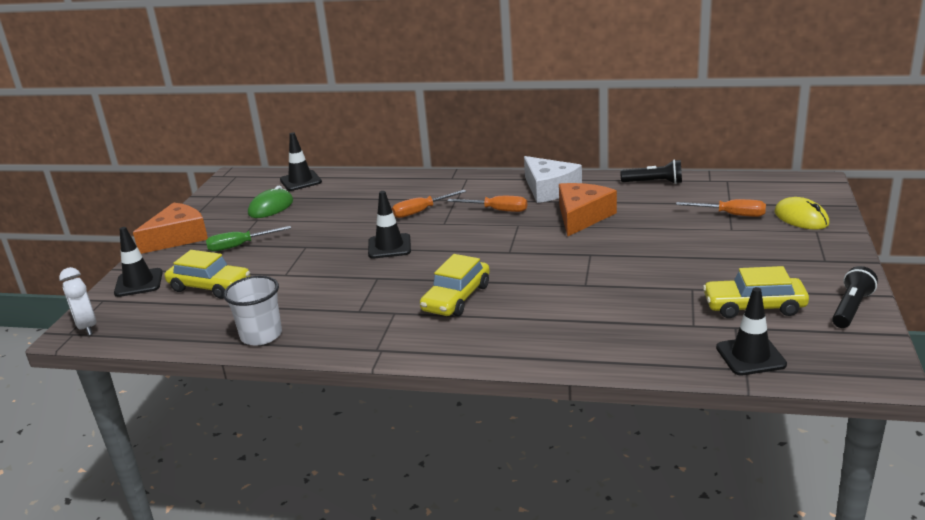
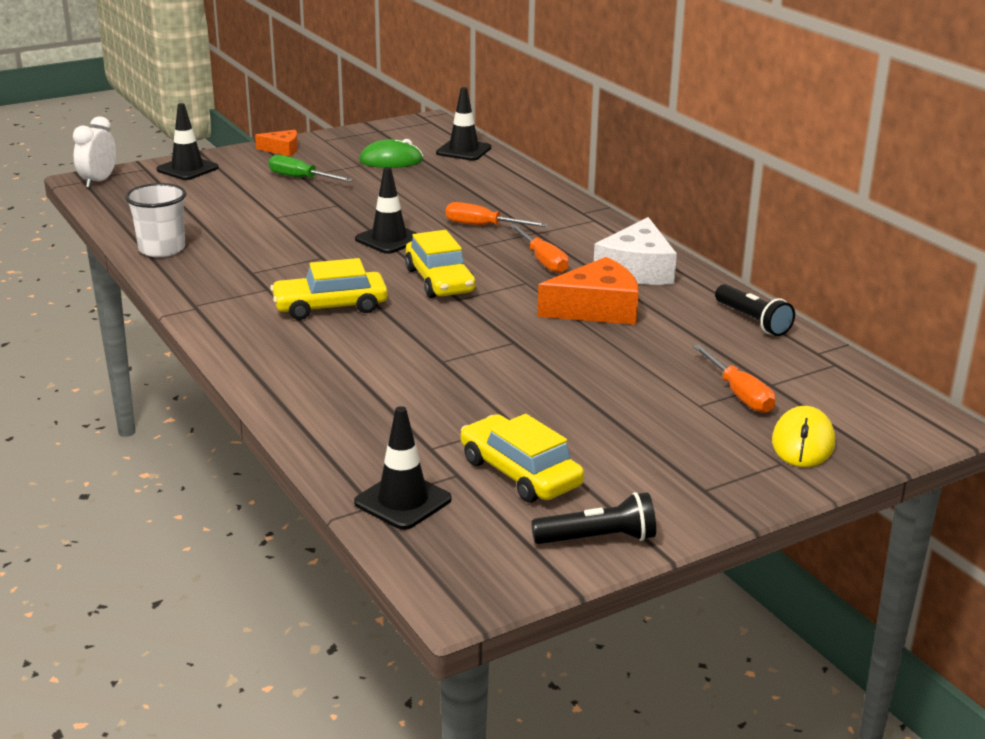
camera: 45 degrees right, 0 degrees up
(178, 237) = (282, 149): orange cheese -> orange cheese, size x0.55
(210, 286) = (216, 197): yellow car -> yellow car (439, 281)

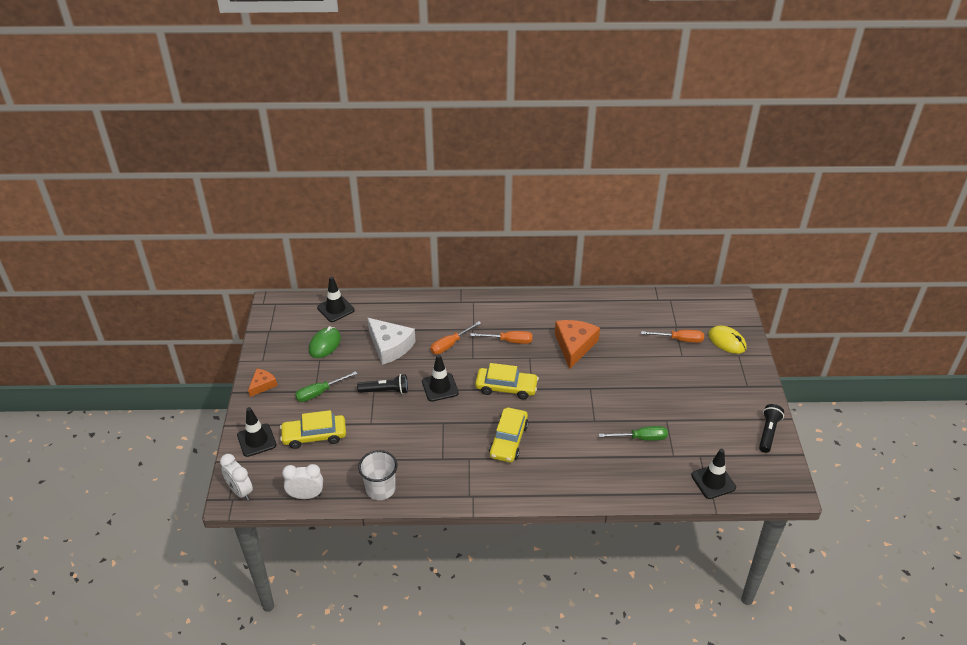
camera: 60 degrees left, 15 degrees up
(117, 213) = (306, 495): none -> white clock
(443, 409) = (641, 438): none -> green screwdriver
(520, 473) = (708, 435): yellow car -> yellow car (314, 436)
(637, 269) = (542, 314): white cheese -> white cheese (390, 346)
(753, 321) = (618, 303): black flashlight -> black flashlight (385, 391)

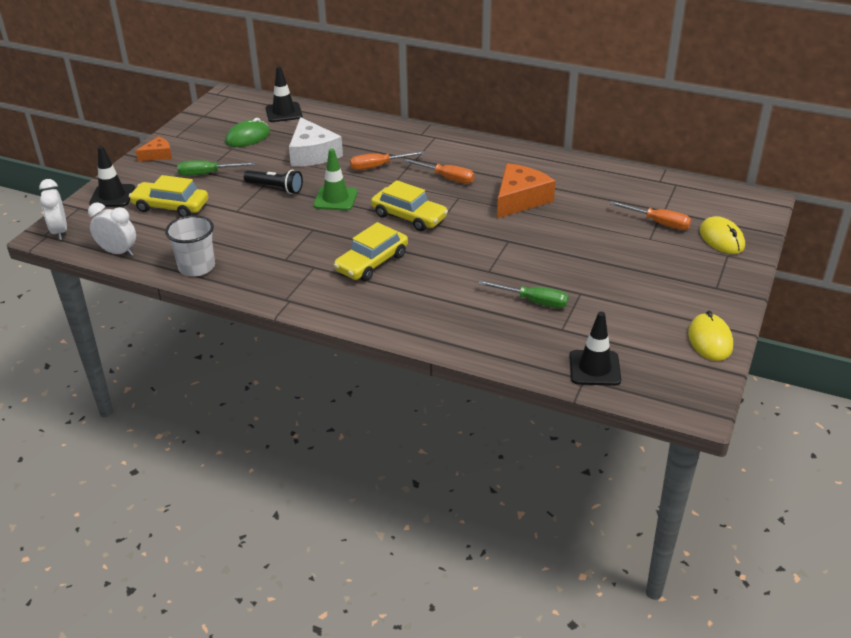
camera: 25 degrees right, 5 degrees down
(440, 387) = (335, 199): black traffic cone -> green traffic cone
(768, 432) = (710, 340): black flashlight -> yellow mouse

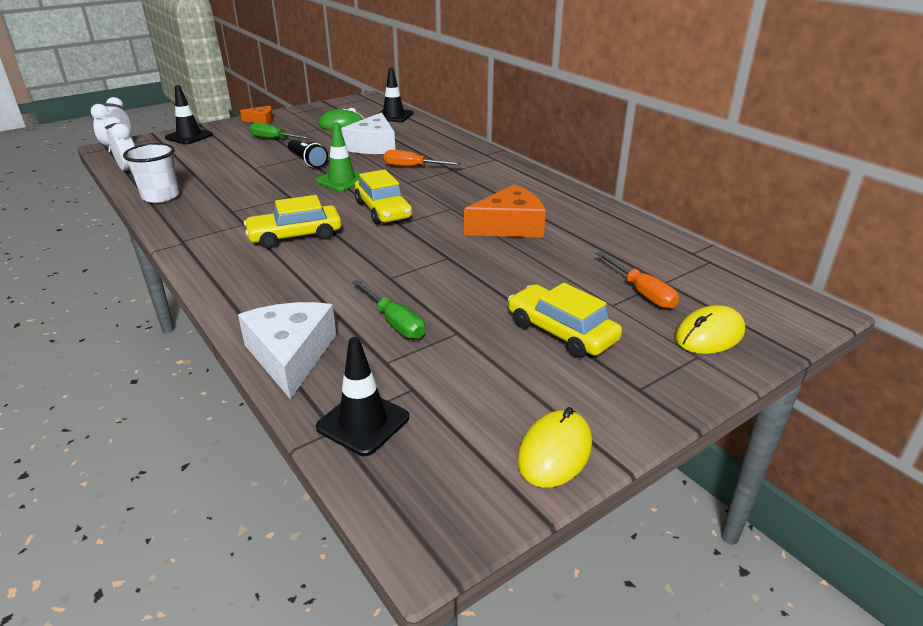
camera: 30 degrees right, 5 degrees down
(171, 206) = (214, 153): yellow car -> yellow car (561, 332)
(447, 178) = (461, 191): orange screwdriver -> none
(497, 349) = (290, 355): none -> white cheese
(721, 239) = (709, 335): yellow mouse -> yellow mouse turned 45 degrees clockwise

